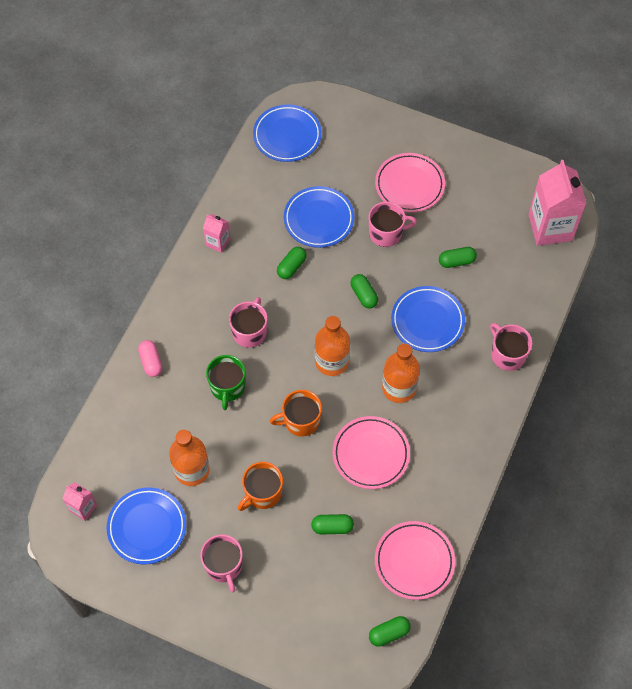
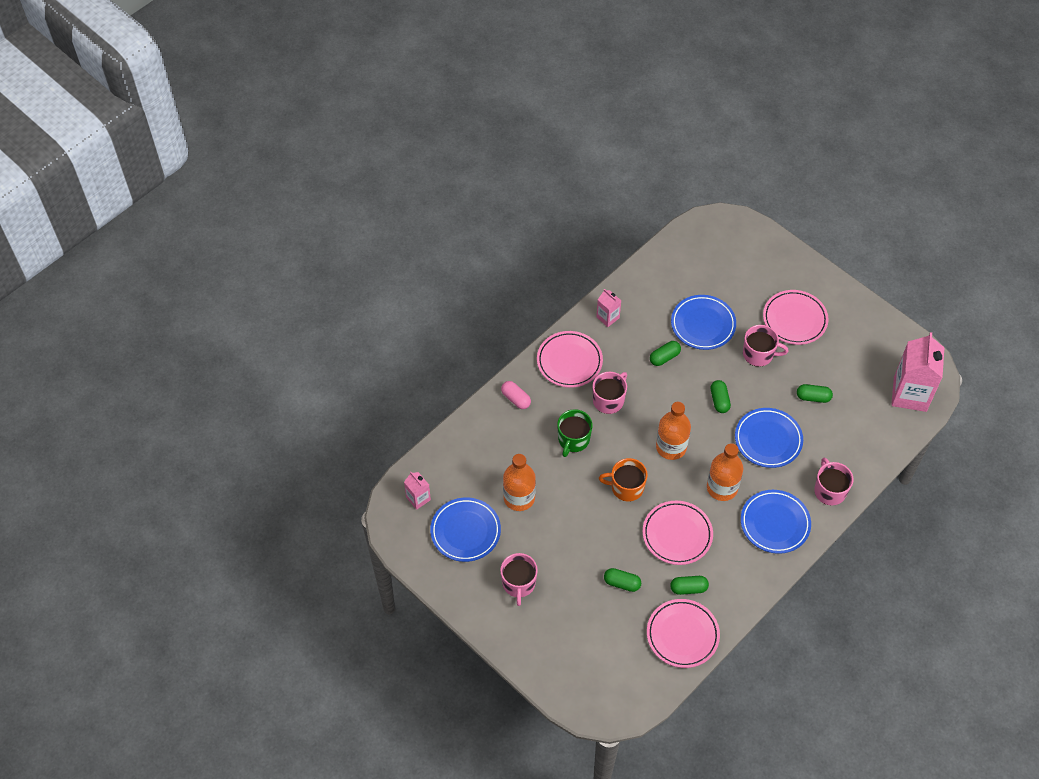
camera: 20 degrees right, 5 degrees down
(151, 362) = (516, 399): pink capsule -> pink capsule turned 45 degrees counterclockwise
(194, 303) = (569, 361): none -> pink plate
(262, 493) = (572, 536): orange mug -> none
(287, 136) = (700, 245): blue plate -> blue plate (775, 523)
(389, 633) = (639, 685): green capsule -> green capsule (688, 588)

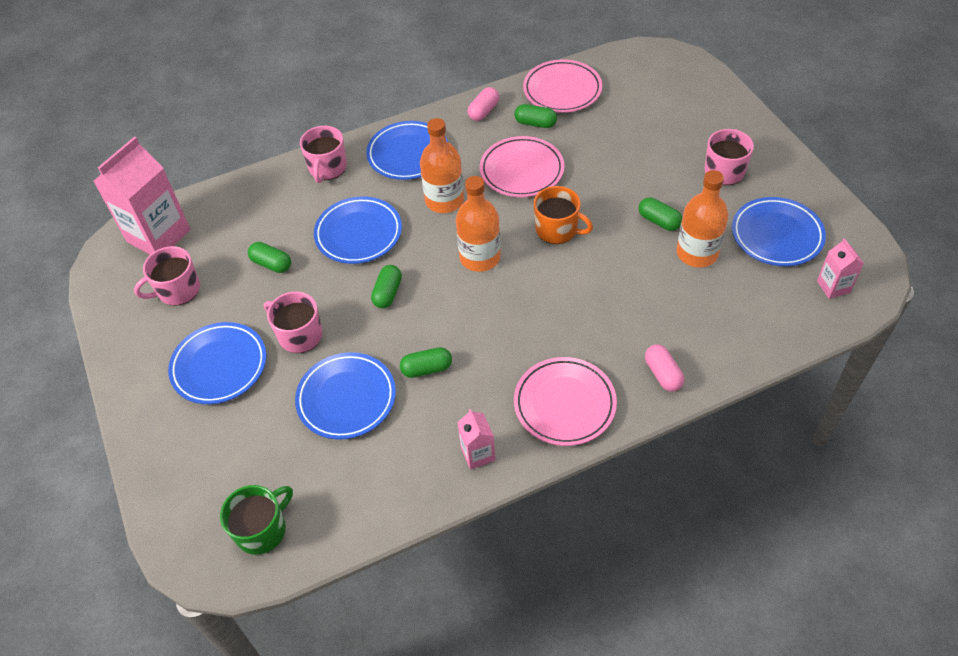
camera: 155 degrees left, 5 degrees down
(573, 440) = (601, 299): green mug -> green mug (262, 530)
(609, 400) = (532, 335): pink mug -> pink mug (178, 290)
(622, 583) = (605, 144): green capsule -> green capsule (659, 221)
(738, 589) = (483, 111): none -> pink capsule
(794, 319) = (219, 366): pink plate -> blue plate

